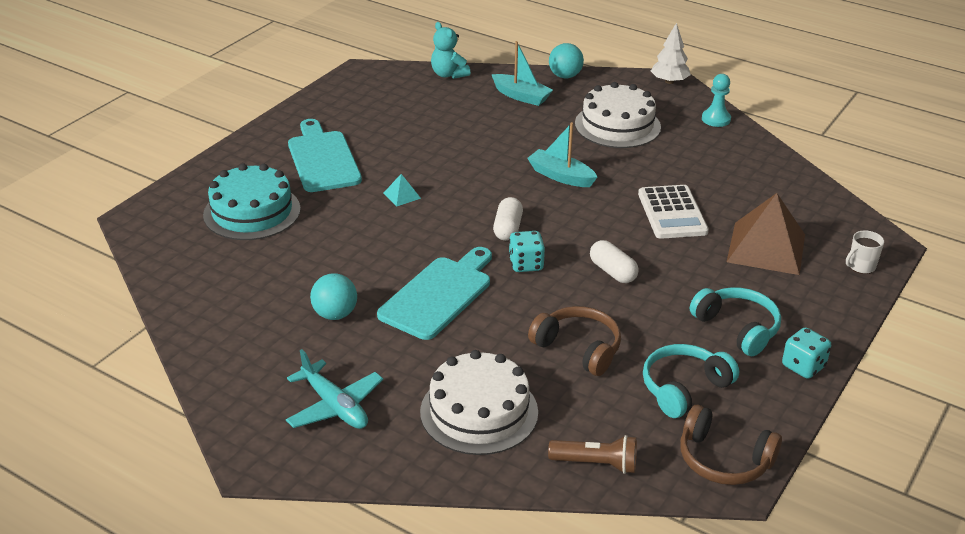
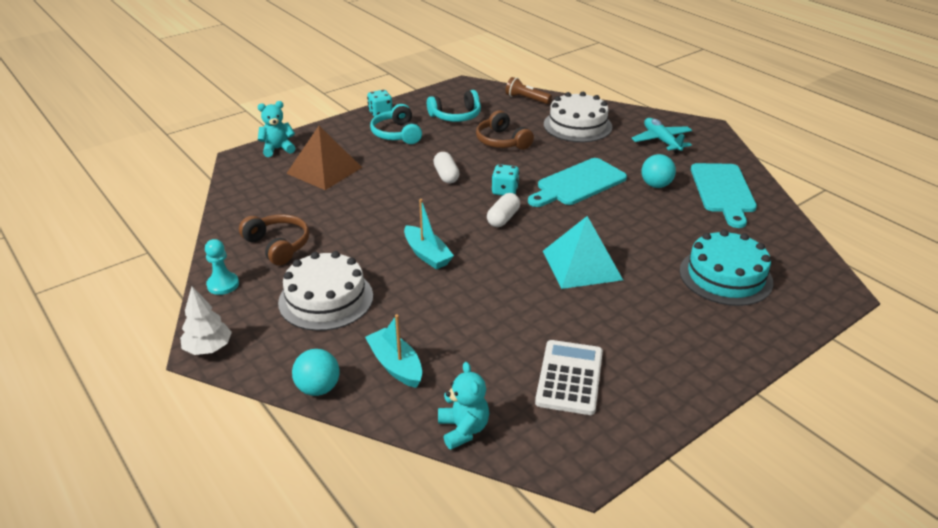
camera: 160 degrees left, 0 degrees up
(322, 159) = (653, 323): turquoise cutting board -> turquoise cutting board (723, 191)
(401, 195) = (582, 265): turquoise pyramid -> turquoise pyramid, size x2.39
(672, 213) = (364, 205): white calculator -> white calculator (569, 377)
(723, 460) = (462, 91): brown headphones -> brown headphones (278, 245)
(861, 266) = (278, 149): white mug -> turquoise teddy bear

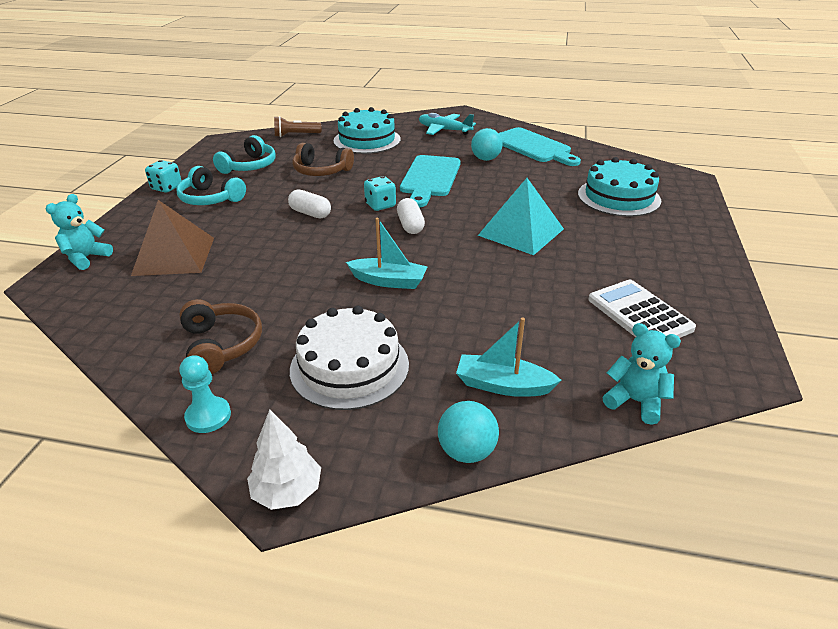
camera: 40 degrees left, 0 degrees up
(278, 245) = (221, 345): brown headphones -> brown headphones turned 60 degrees clockwise
(577, 125) = (367, 140): white cake -> turquoise cake

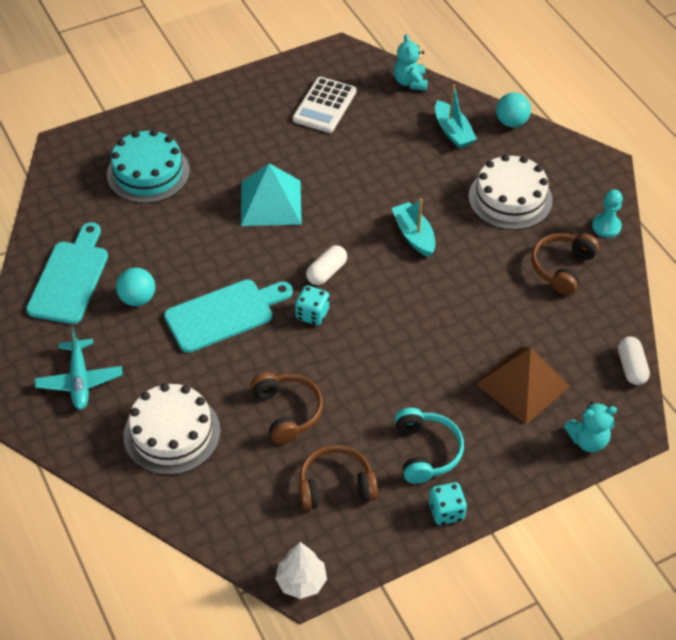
camera: 130 degrees left, 15 degrees up
(249, 166) = (335, 485): turquoise headphones -> brown headphones
(287, 491) = (602, 165): white tree -> white tree (301, 581)
(296, 135) = (217, 517): brown flashlight -> none
(310, 213) = (374, 352): white capsule -> white capsule (631, 367)
(367, 140) = (172, 433): turquoise cake -> white cake

